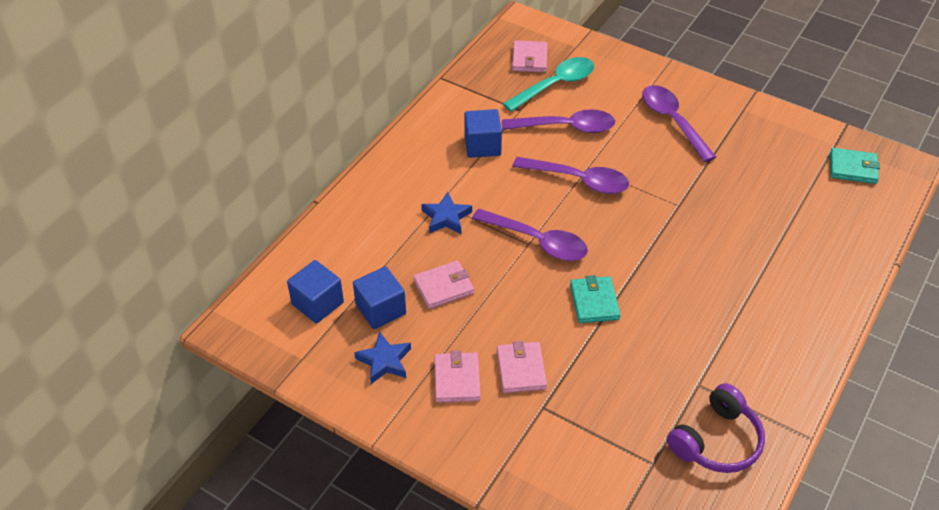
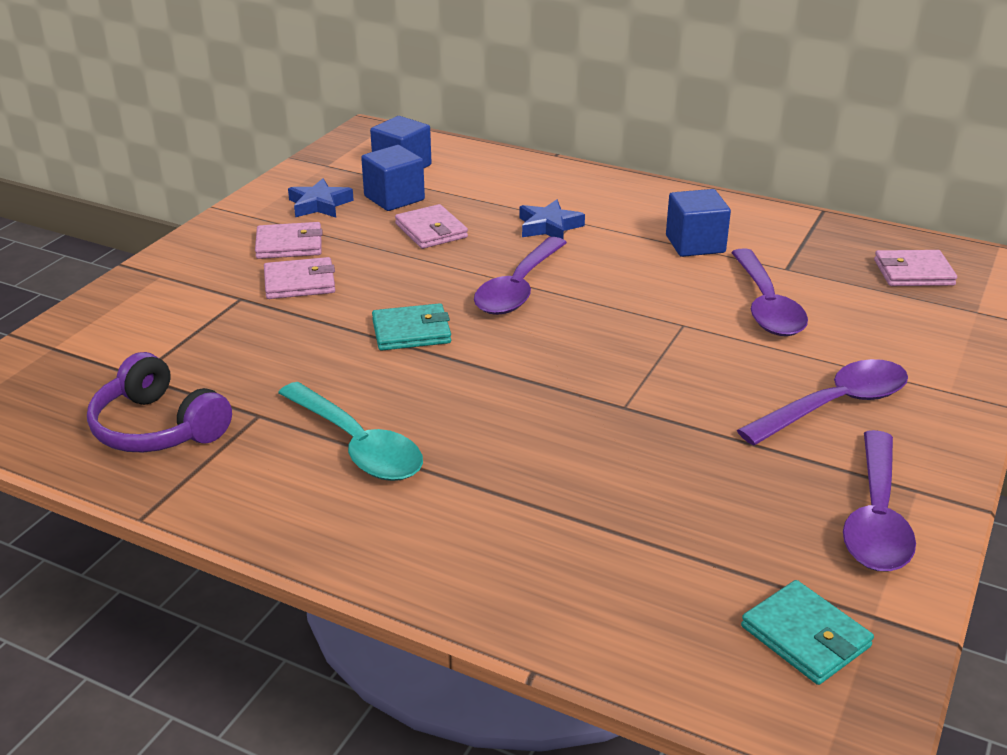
camera: 85 degrees right, 15 degrees down
(555, 85) = (863, 295): turquoise spoon -> turquoise spoon (357, 445)
(579, 180) = (651, 317): purple spoon -> purple spoon (876, 518)
(852, 168) = (805, 636): turquoise wallet -> turquoise wallet turned 45 degrees counterclockwise

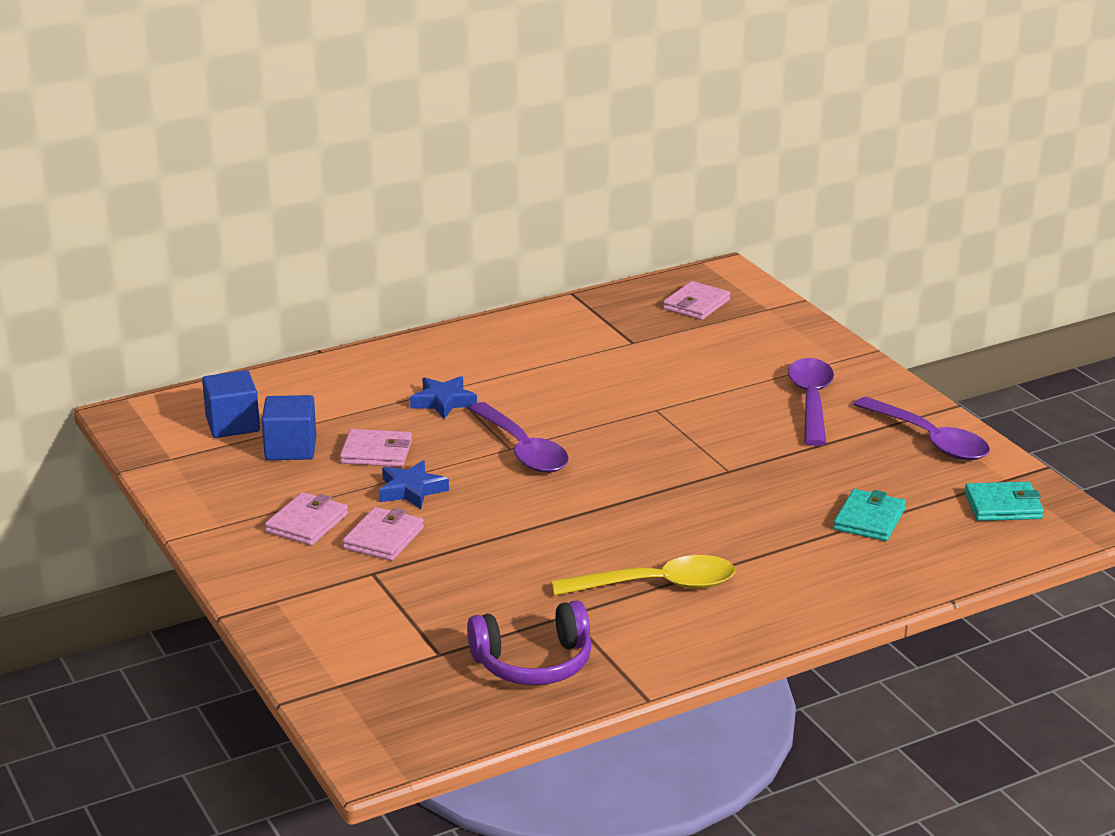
camera: 55 degrees left, 5 degrees down
(319, 205) = (249, 486): blue star -> blue star (411, 490)
(357, 445) = (657, 585): turquoise spoon -> yellow spoon
(411, 331) = (529, 514): turquoise wallet -> turquoise wallet (869, 519)
(695, 244) = (553, 358): blue cube -> none
(766, 306) = (671, 371): purple spoon -> none

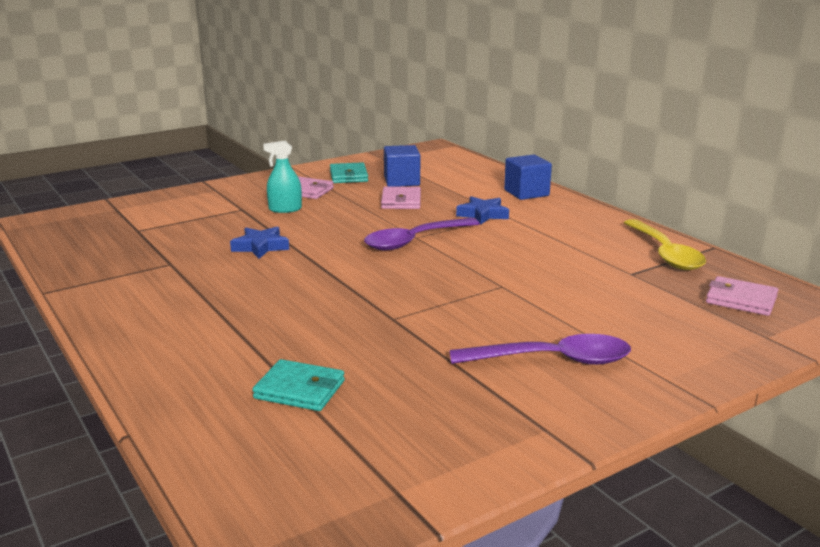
camera: 85 degrees right, 5 degrees down
(232, 424) = (430, 167): blue cube -> blue cube (526, 193)
(383, 538) = (285, 209): pink wallet -> turquoise spray bottle
(411, 490) = (349, 212): blue star -> blue star (260, 247)
(533, 663) = (112, 255): purple headphones -> none
(657, 585) = (201, 292): yellow spoon -> yellow spoon (665, 254)
(930, 440) = (486, 435): purple spoon -> none
(1003, 506) = (328, 484): turquoise wallet -> turquoise wallet (348, 176)

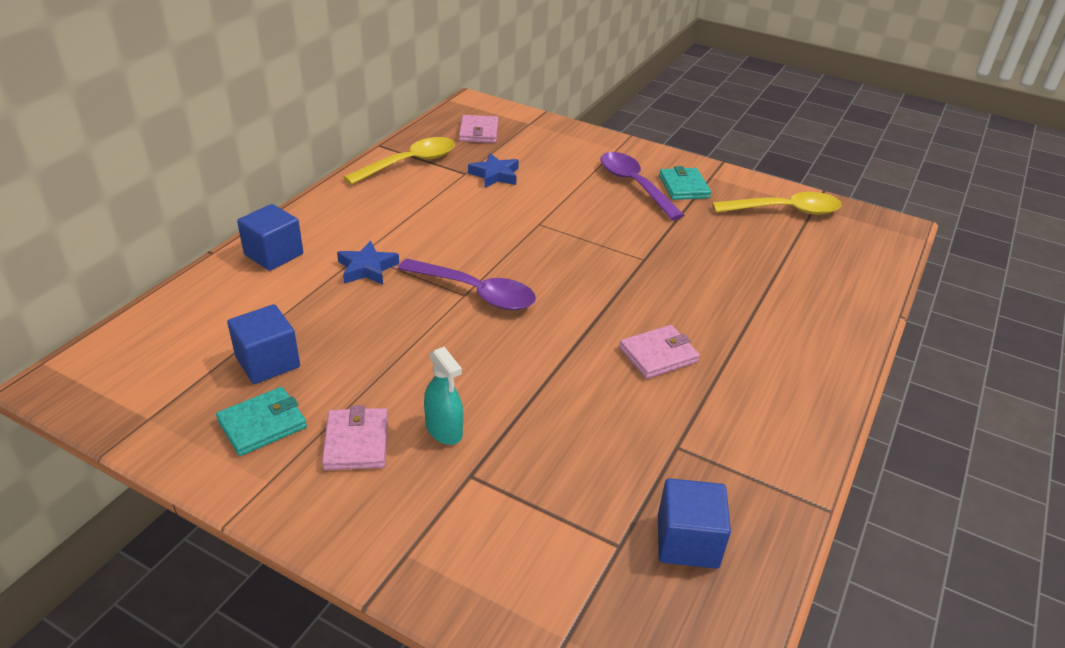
camera: 120 degrees left, 15 degrees up
(108, 246) = (687, 541): none -> blue cube
(260, 247) = (576, 395): blue star -> blue star (495, 175)
(299, 389) = (776, 267): turquoise wallet -> turquoise wallet (683, 187)
(401, 201) = (353, 338): pink wallet -> pink wallet (658, 355)
(408, 456) = (785, 211): none -> yellow spoon

